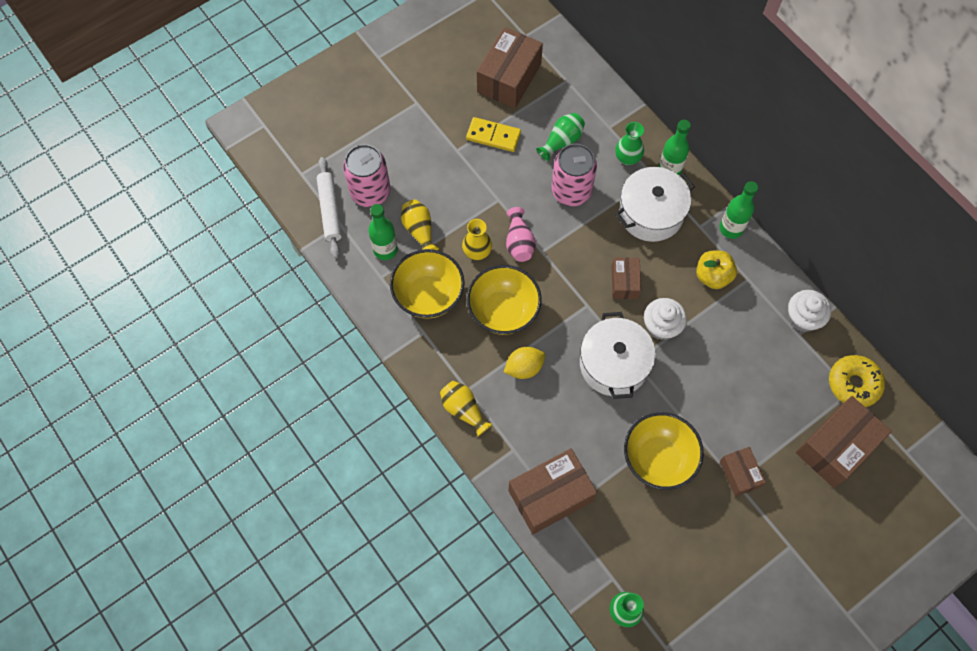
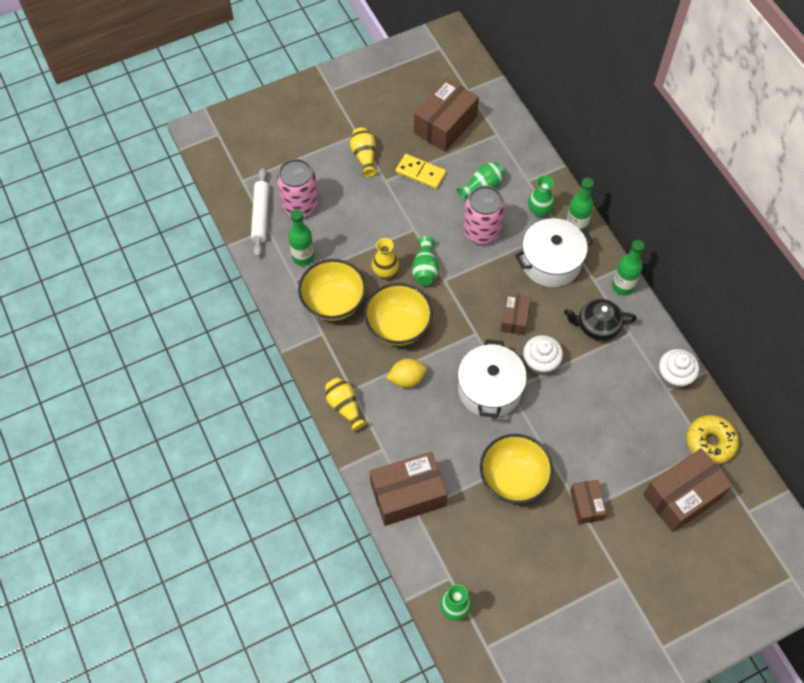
camera: 10 degrees right, 5 degrees down
(419, 231) = (337, 245): yellow vase -> yellow vase (364, 156)
(519, 242) = (425, 269): pink vase -> green vase
(712, 276) = (597, 326): yellow apple -> black teapot

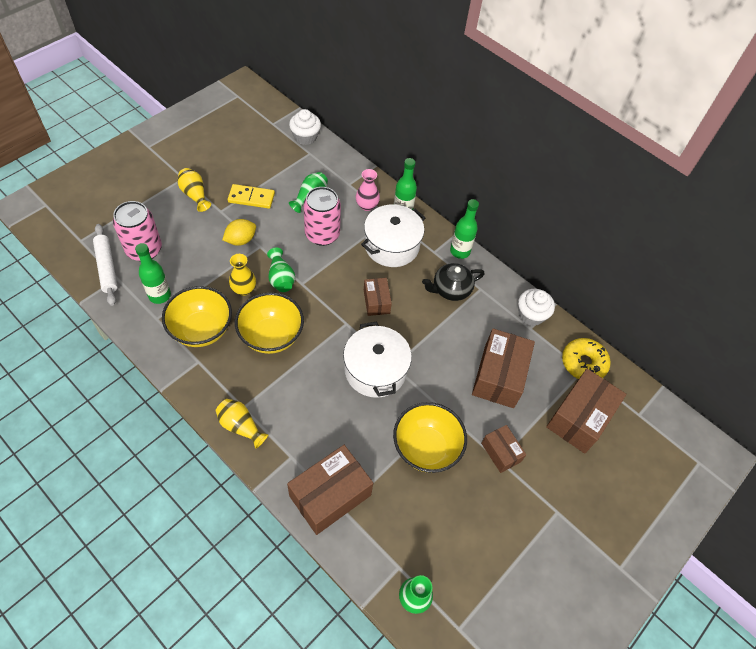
camera: 25 degrees left, 5 degrees down
(407, 379) = (294, 382): yellow lemon -> yellow lemon (241, 240)
(445, 125) = (261, 155): brown box -> brown box (499, 376)
(539, 210) = (367, 206): green vase -> pink vase
(540, 362) = (413, 334): white cupcake -> white cupcake (305, 137)

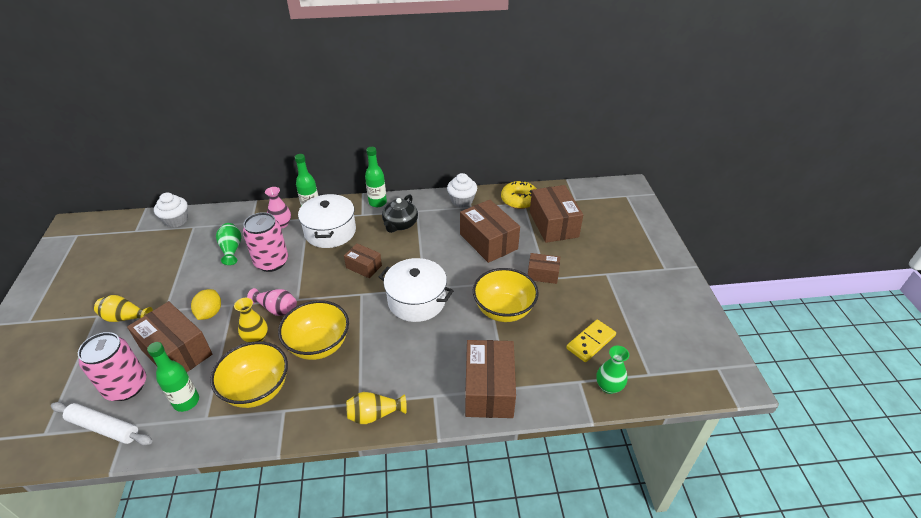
camera: 45 degrees left, 15 degrees down
(193, 251) = (176, 352): none -> brown box
(251, 198) = (182, 283): yellow domino -> yellow domino (591, 342)
(281, 278) = (276, 309): green vase -> pink vase

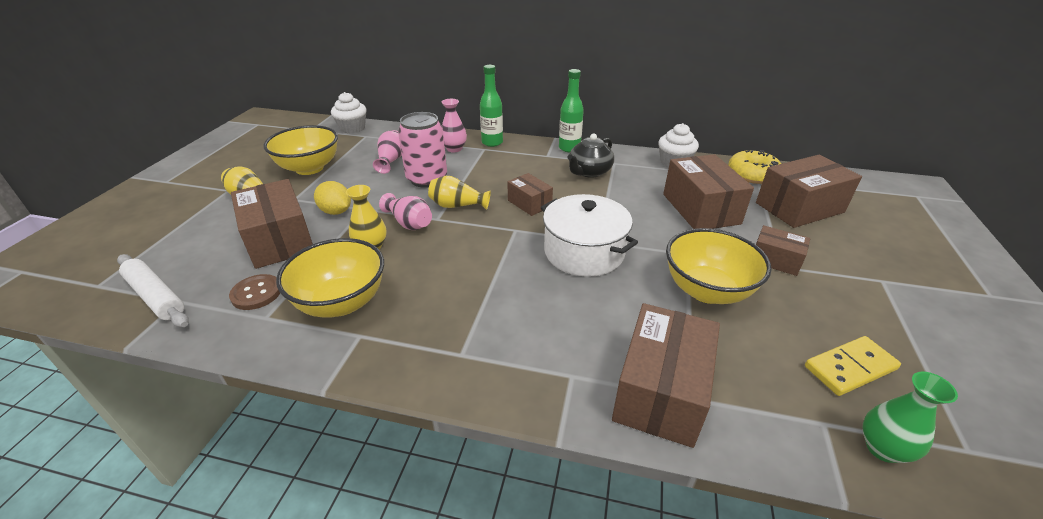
camera: 20 degrees right, 5 degrees down
(126, 386) = (207, 261): pink can -> none
(186, 401) = (256, 293): green bottle -> brown button
(210, 313) = (336, 211): yellow lemon -> yellow lemon turned 75 degrees counterclockwise
(231, 249) = (391, 160): green vase -> pink vase
(319, 345) = (439, 272): yellow bowl -> yellow bowl (309, 168)
(330, 231) = (504, 164): white pot -> none
(374, 414) = (475, 376): yellow vase -> yellow vase (457, 206)
(553, 224) = (799, 207): brown box -> brown box turned 60 degrees clockwise

